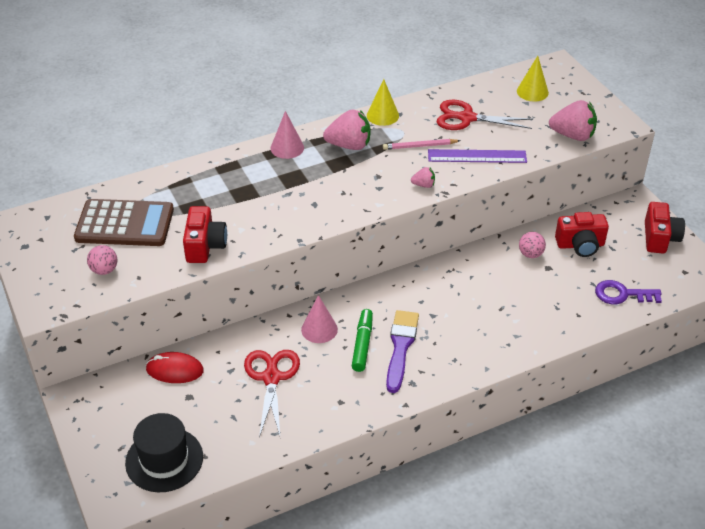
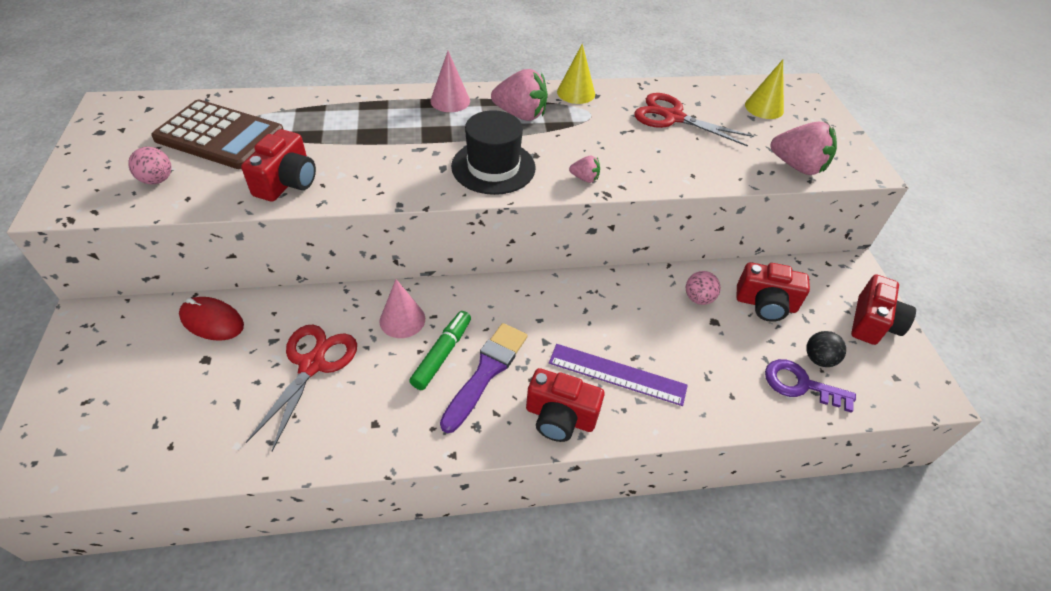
camera: 15 degrees right, 5 degrees up
(164, 460) = (121, 435): black hat -> black hat (493, 167)
(419, 146) = (602, 134): pink pencil -> none
(467, 361) = (560, 417): none -> red camera
(477, 156) = (666, 162): purple ruler -> purple ruler (617, 374)
(629, 274) = (818, 359): none -> black ball

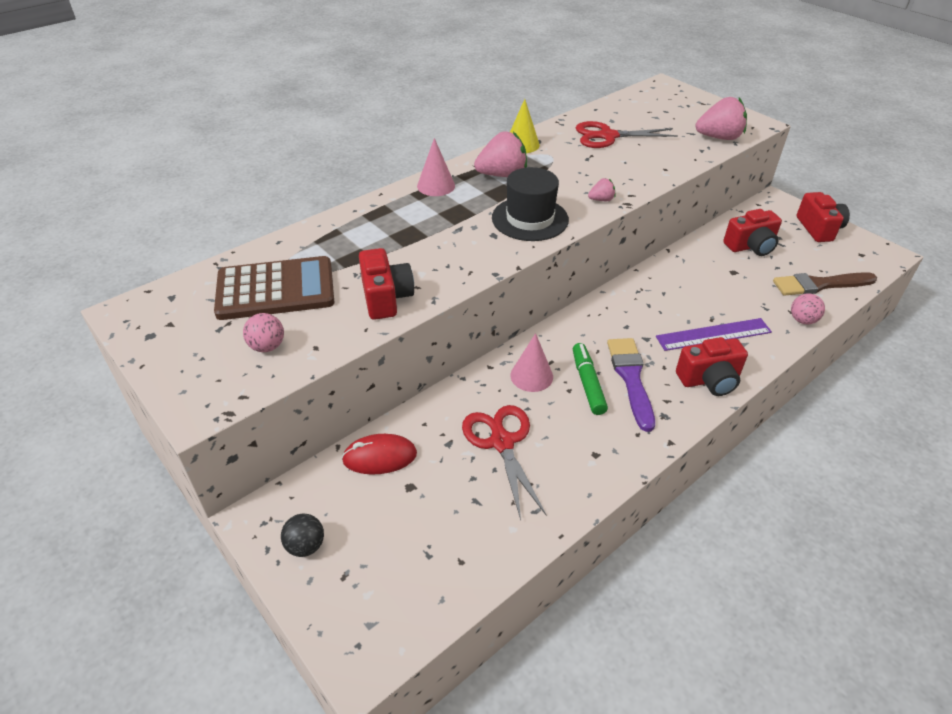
camera: 30 degrees left, 5 degrees down
(698, 298) = (709, 262): pink ball -> pink ball (802, 320)
(764, 107) = (656, 108): yellow cone -> none
(800, 385) = (819, 285): purple key -> brown brush
(818, 359) = (813, 264): black ball -> black ball (305, 546)

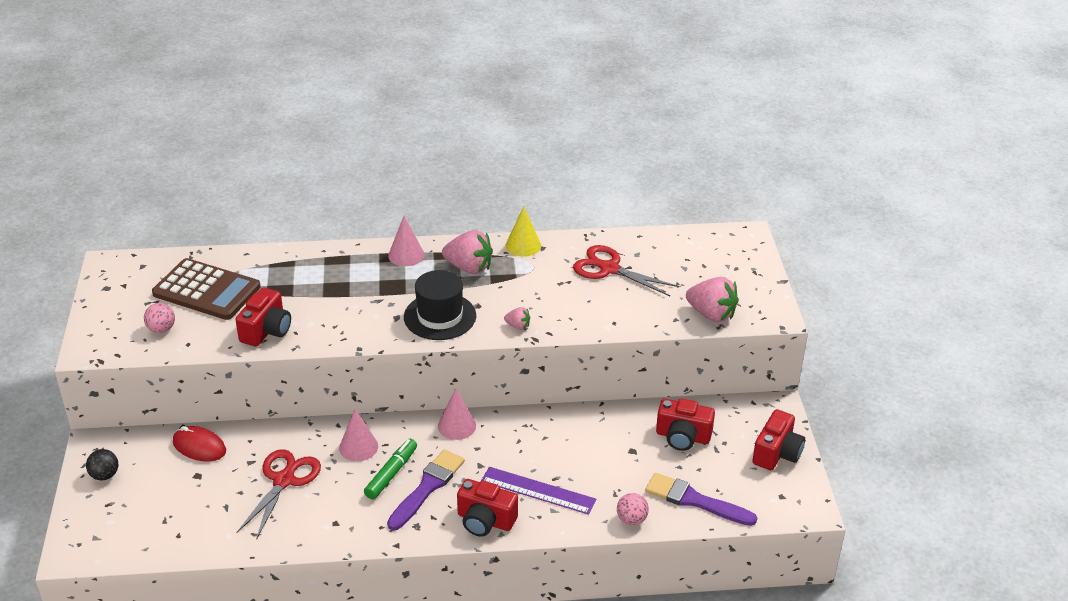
camera: 35 degrees right, 5 degrees down
(589, 317) = (457, 426): none -> pink cone
(819, 285) = (695, 500): brown brush -> purple brush

